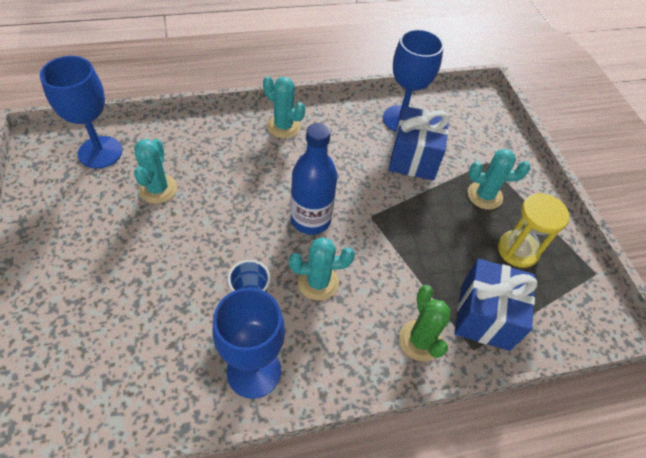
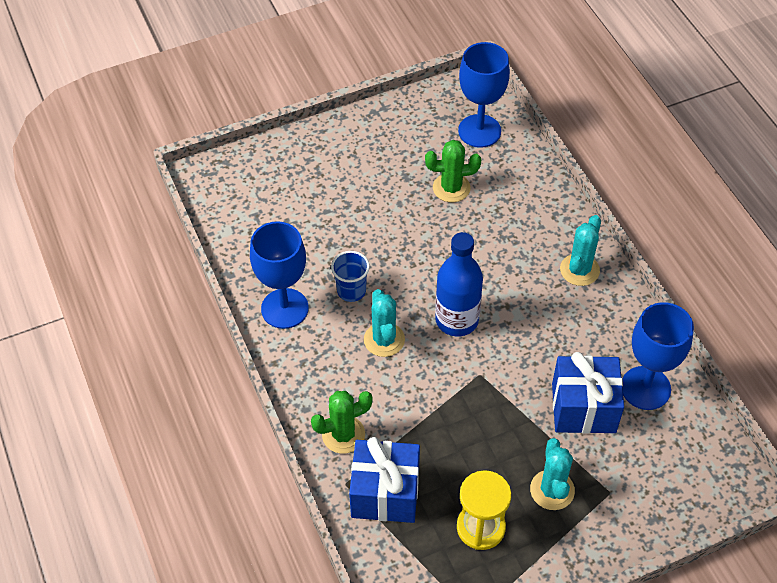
camera: 85 degrees right, 0 degrees up
(158, 189) = (451, 188): turquoise cactus -> green cactus

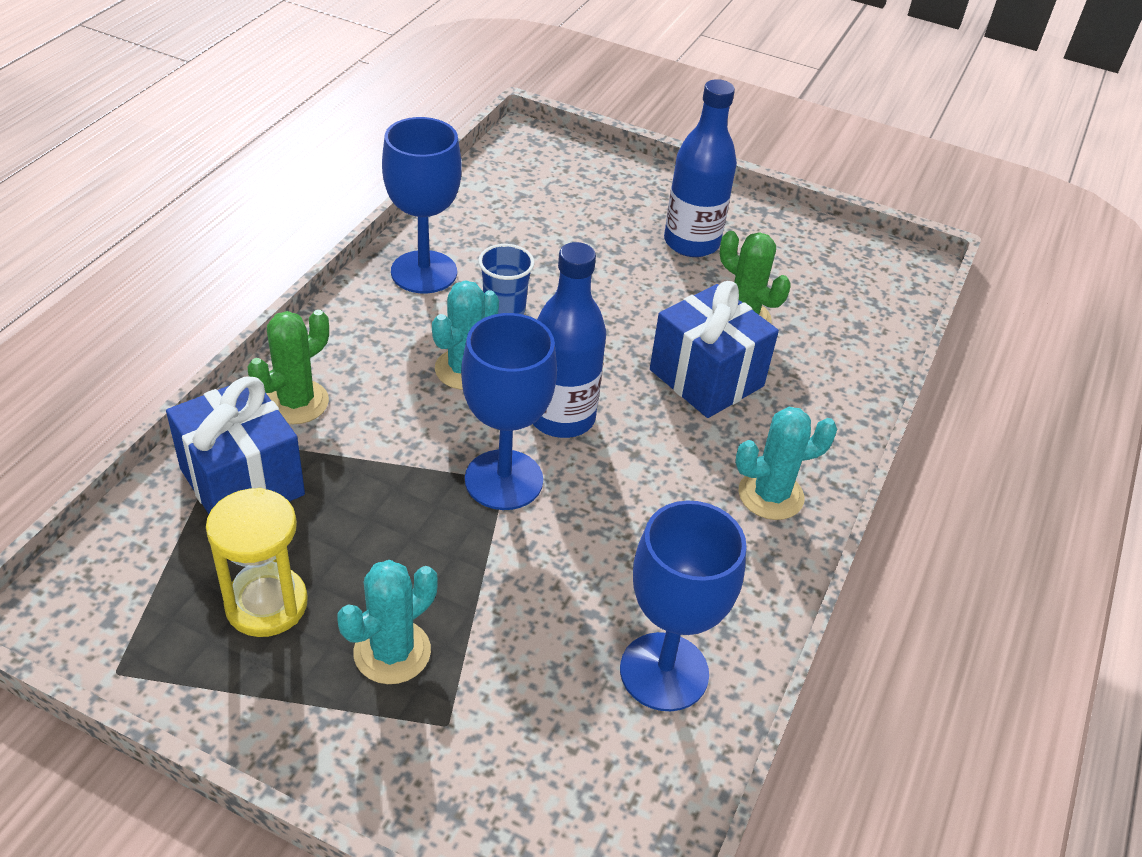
camera: 45 degrees right, 10 degrees down
(343, 434) = (296, 402): green cactus -> green cactus turned 75 degrees counterclockwise
(372, 165) = (691, 243): none -> blue bottle
(479, 131) = (851, 300): blue goblet -> blue goblet (504, 480)
(583, 408) = (559, 616): blue gift -> blue gift (706, 378)

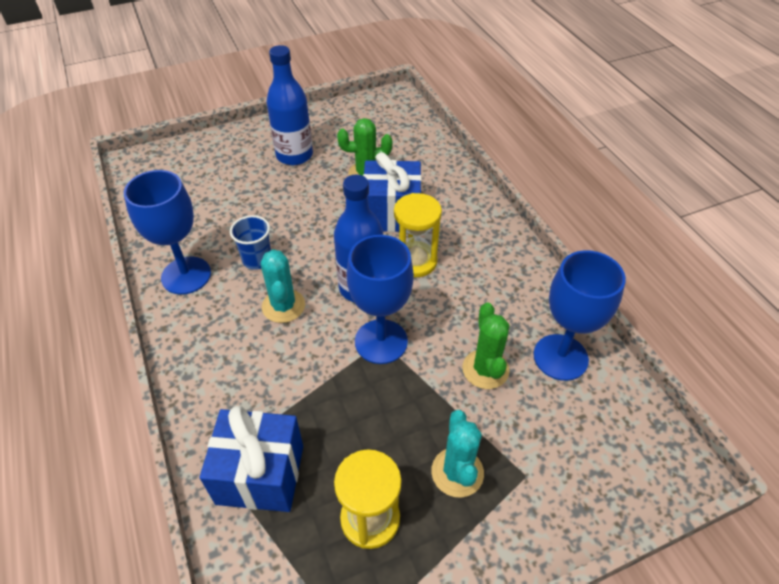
camera: 45 degrees left, 5 degrees up
(296, 402) = (223, 405): green cactus -> green cactus (485, 369)
(657, 442) = (415, 261): none -> yellow hourglass
(770, 495) = (487, 243): turquoise cactus -> none

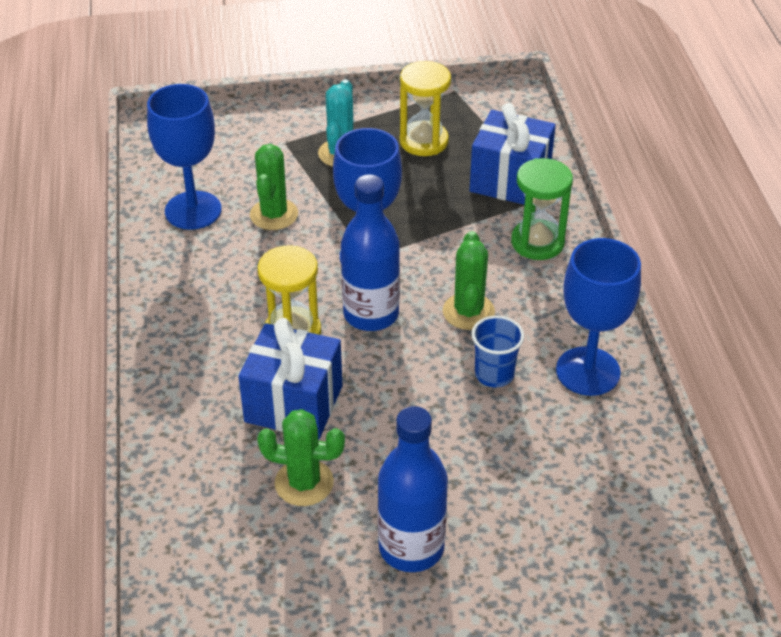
camera: 165 degrees left, 5 degrees down
(227, 392) = (537, 242): none -> green hourglass
(283, 306) = (468, 312): turquoise cactus -> green cactus

